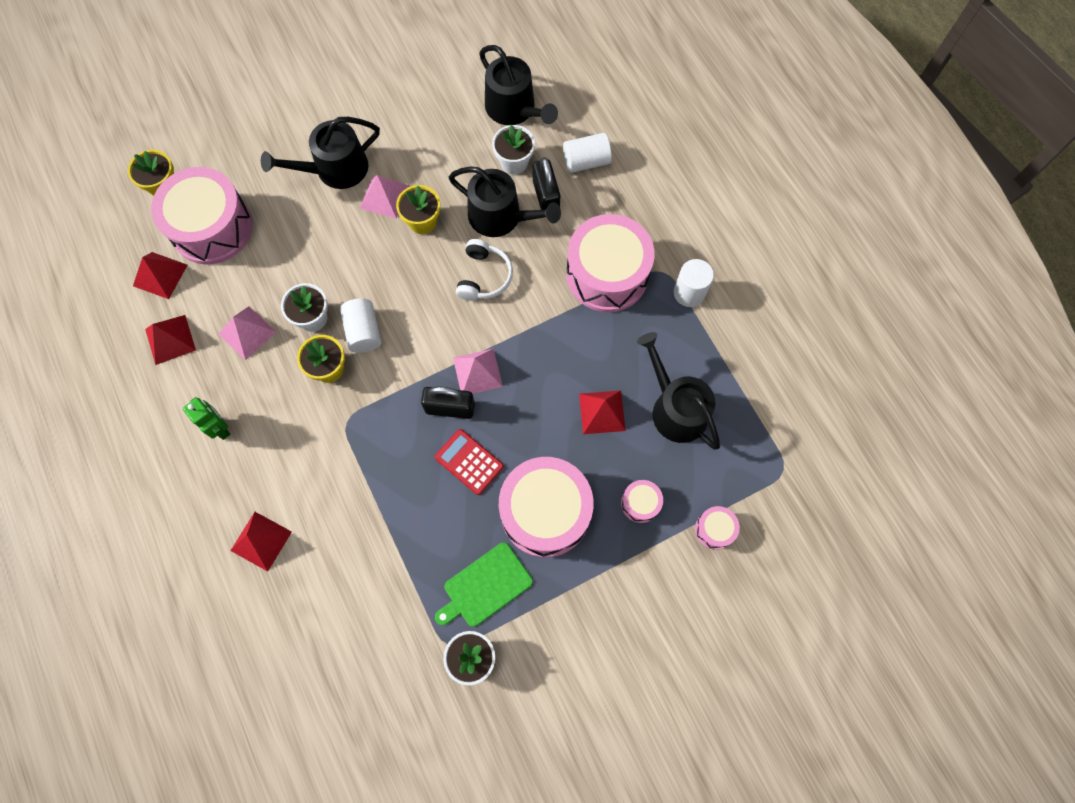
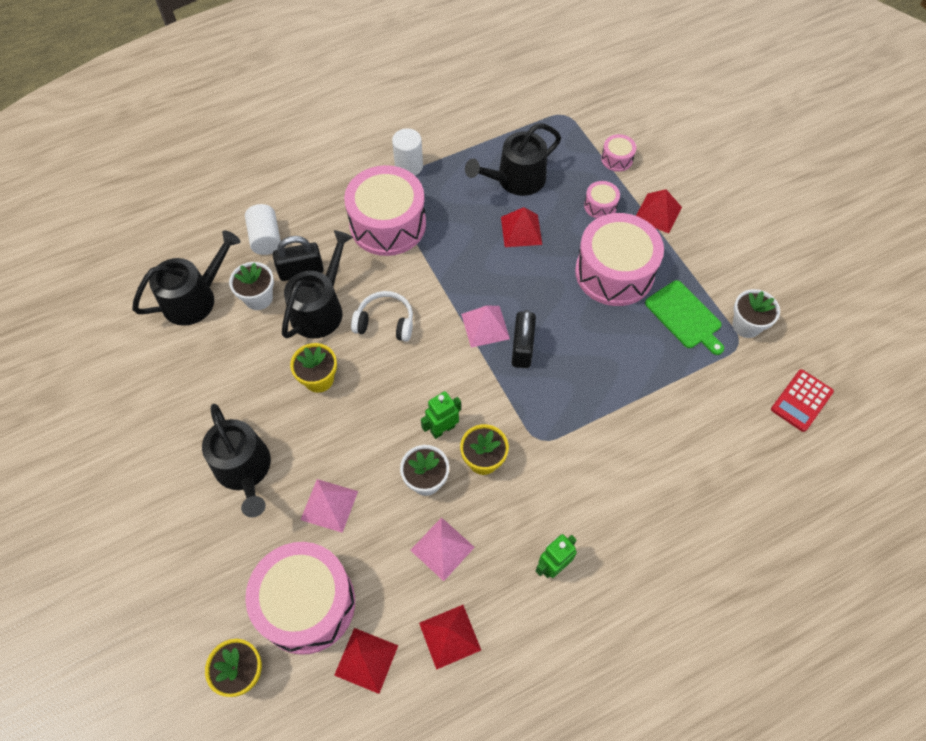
camera: 90 degrees left, 10 degrees down
(261, 541) = (668, 511): red pyramid -> red pyramid (658, 213)
(363, 331) = (442, 429): white cylinder -> green robot
(384, 196) = (285, 417): pink pyramid -> pink pyramid (329, 505)
(469, 462) = (573, 331): red calculator -> red calculator (801, 400)

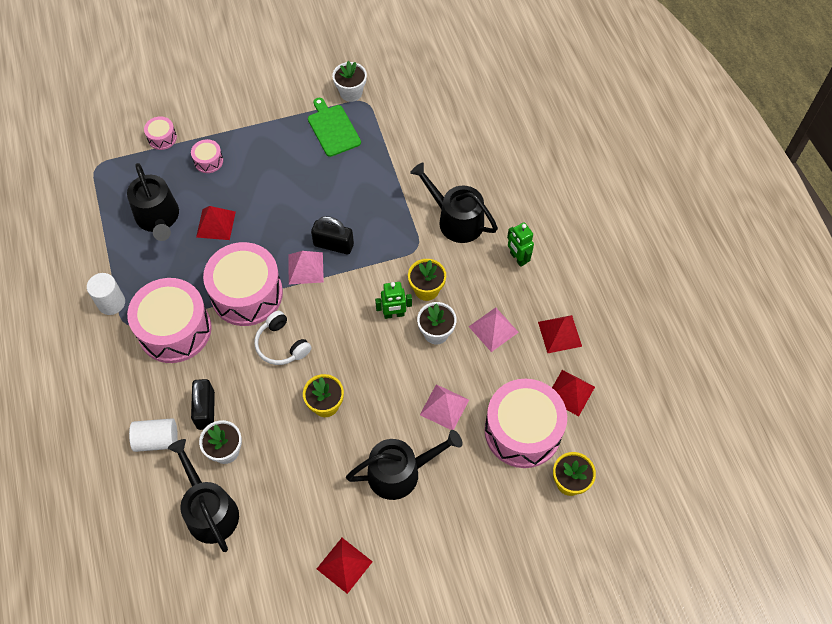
camera: 80 degrees left, 0 degrees up
(320, 309) = (253, 397): black watering can -> black watering can (456, 220)
(385, 322) = (282, 345): white headphones -> white headphones turned 60 degrees counterclockwise
(442, 429) = (394, 314): green robot -> green robot turned 75 degrees counterclockwise
(614, 272) = (279, 166): pink drum -> pink drum (247, 294)
(658, 213) = (229, 122): red pyramid -> red pyramid (344, 565)
(685, 316) = (333, 129): green cutting board -> green cutting board turned 90 degrees counterclockwise
(801, 400) = (420, 78): red calculator -> none

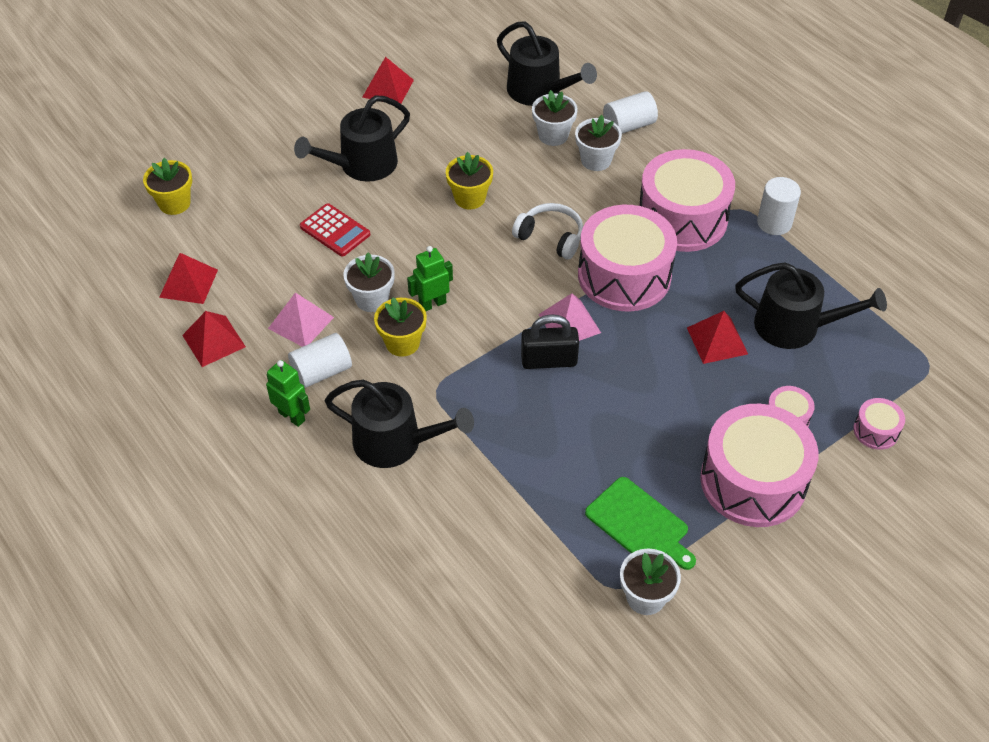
camera: 160 degrees right, 10 degrees down
(158, 218) = (795, 326): black watering can -> black watering can turned 150 degrees clockwise
(206, 410) = (596, 160): black padlock -> white flower pot
(444, 407) = (335, 230): pink pyramid -> red calculator
(489, 285) = (322, 371): none -> white cylinder
(522, 431) = (237, 233): pink drum -> pink drum (753, 481)

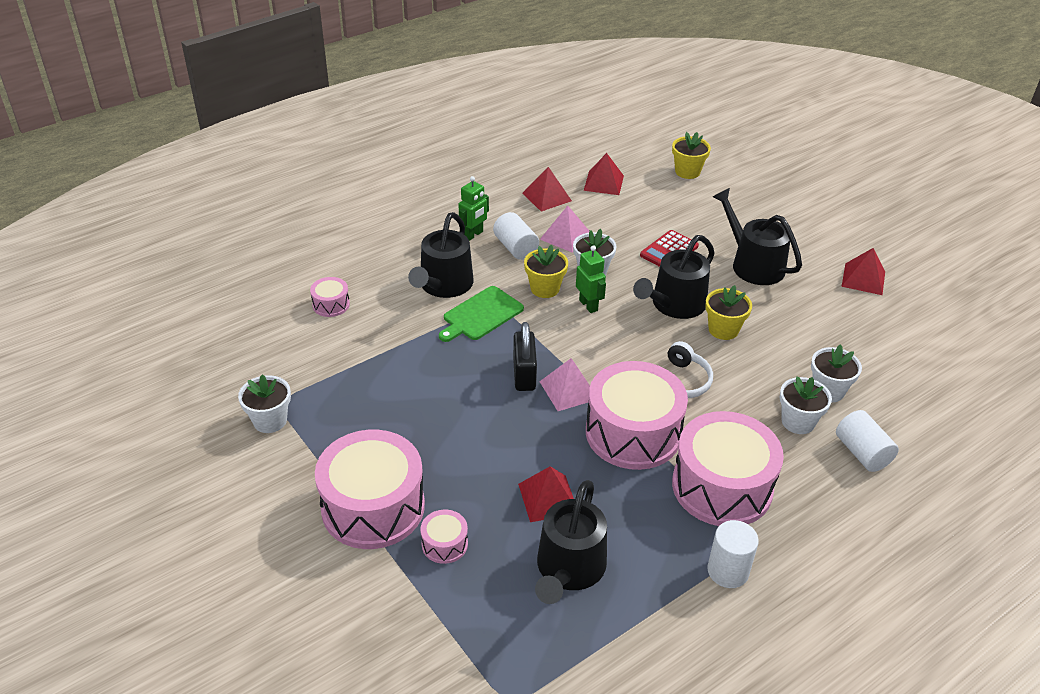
camera: 90 degrees right, 10 degrees down
(539, 91) = (896, 383): black watering can -> black watering can (674, 304)
(639, 524) = (341, 422): green cutting board -> green cutting board (481, 315)
(876, 431) = (421, 622): pink drum -> pink drum (331, 304)

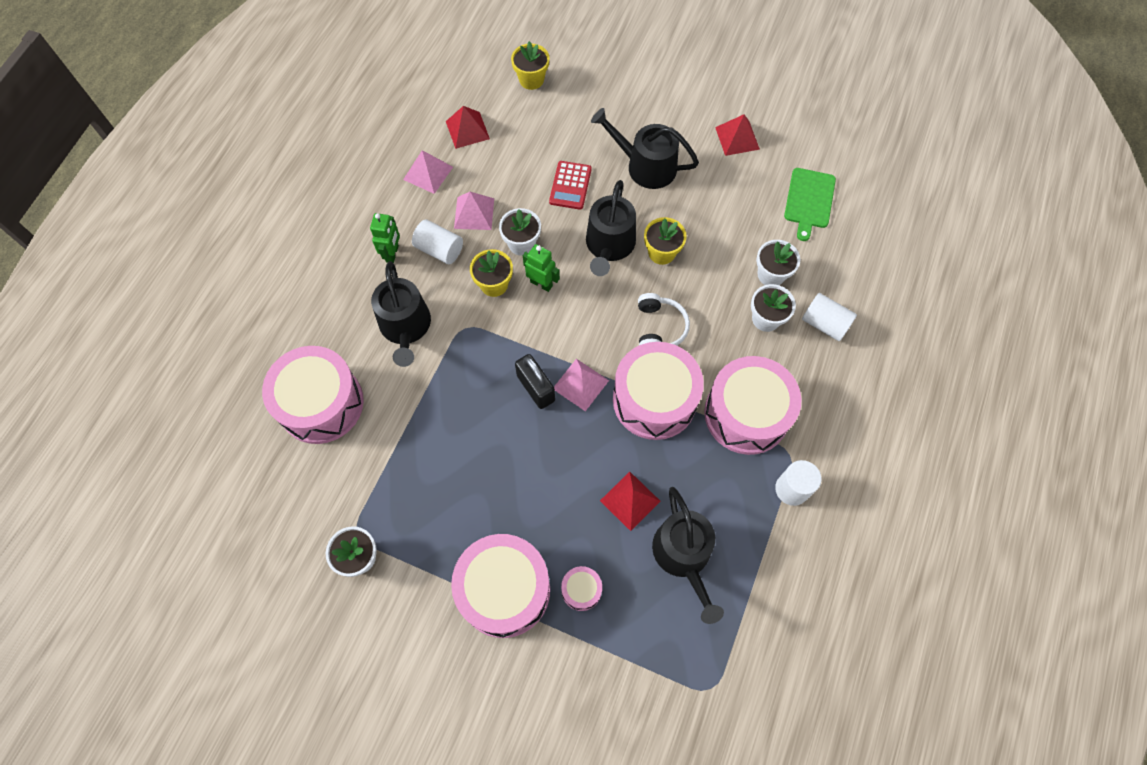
camera: 30 degrees left, 25 degrees up
(331, 304) = (321, 403): pink drum -> pink drum, size x2.29
(481, 315) = (460, 343): green cutting board -> green cutting board (809, 200)
(546, 197) = (428, 173): red pyramid -> pink pyramid

